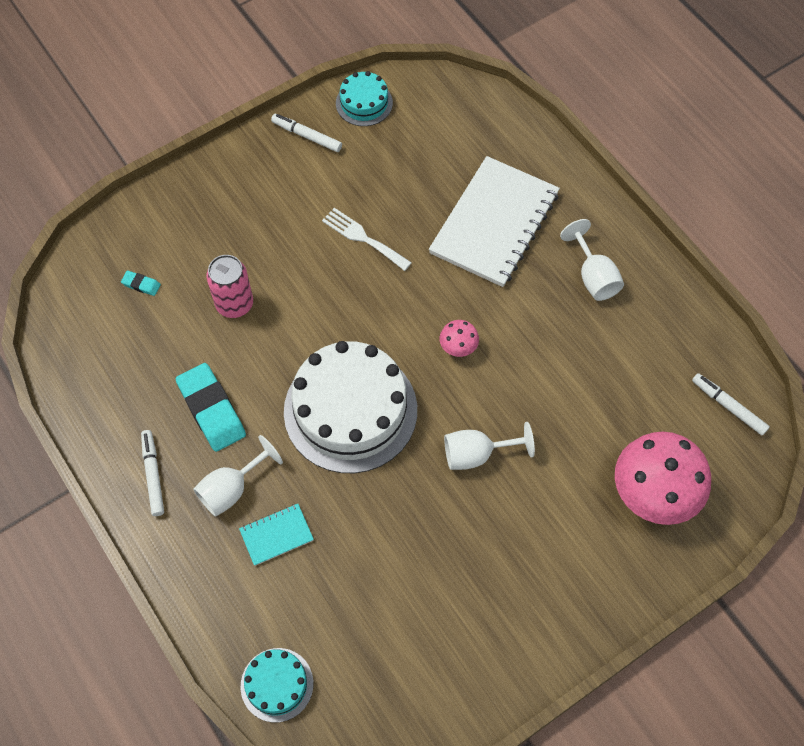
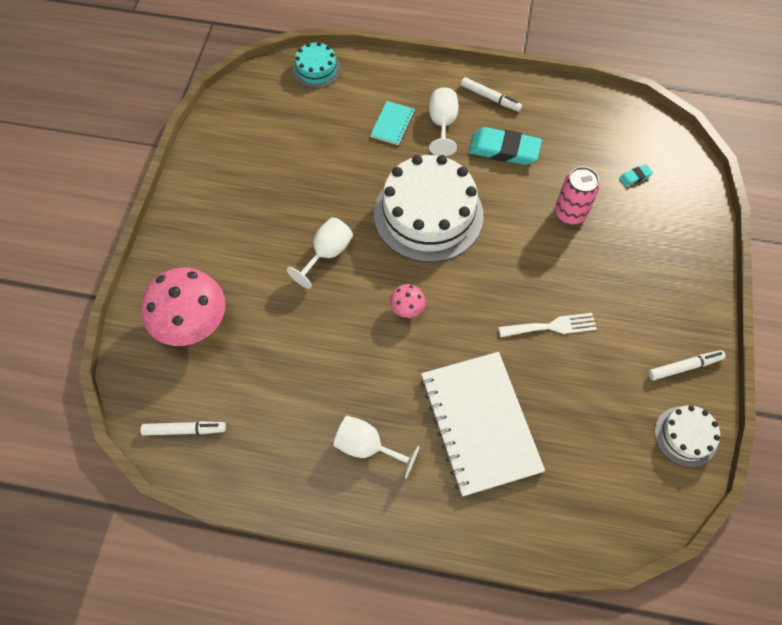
camera: 135 degrees right, 0 degrees up
(364, 103) = (685, 436): turquoise cake -> white cake

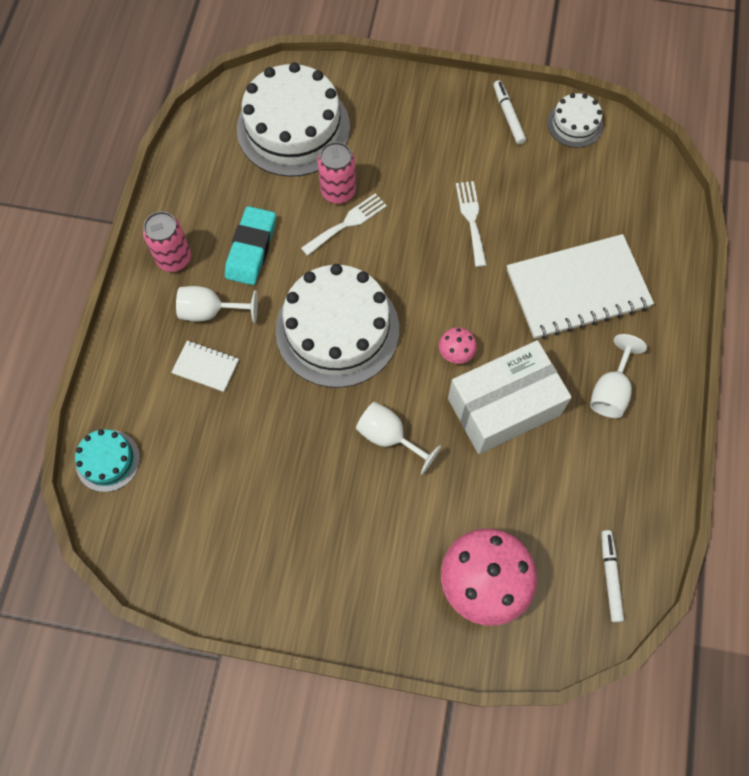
camera: 90 degrees left, 5 degrees up
(353, 347) = (504, 406): none -> white box
(392, 124) = (205, 367): turquoise notebook -> white notebook
(490, 98) = (174, 258): white marker -> pink can
(537, 221) = (347, 223): none -> white fork
(635, 177) = (293, 128): turquoise eraser -> white cake

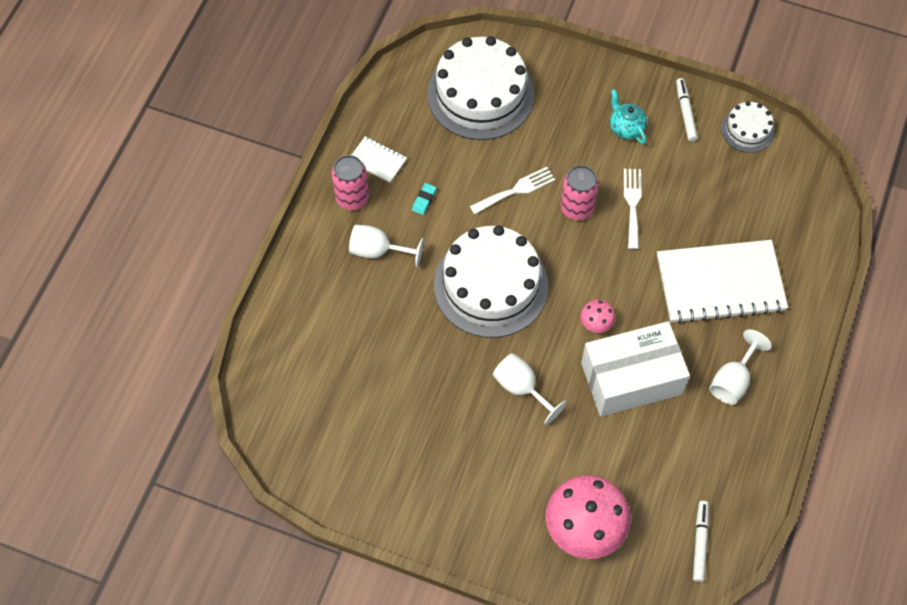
camera: 10 degrees right, 5 degrees down
(108, 460) = (267, 367): turquoise cake -> none
(205, 367) = (366, 300): white notebook -> white notebook (377, 160)
(251, 249) = (424, 200): turquoise eraser -> turquoise eraser, size x0.44
(338, 191) = (512, 160): pink can -> pink can (576, 208)
(450, 141) = (626, 128): none -> turquoise teapot

